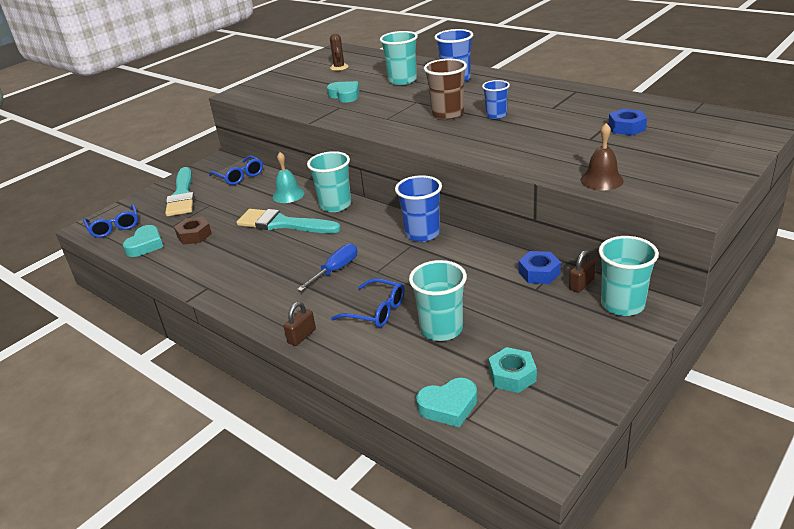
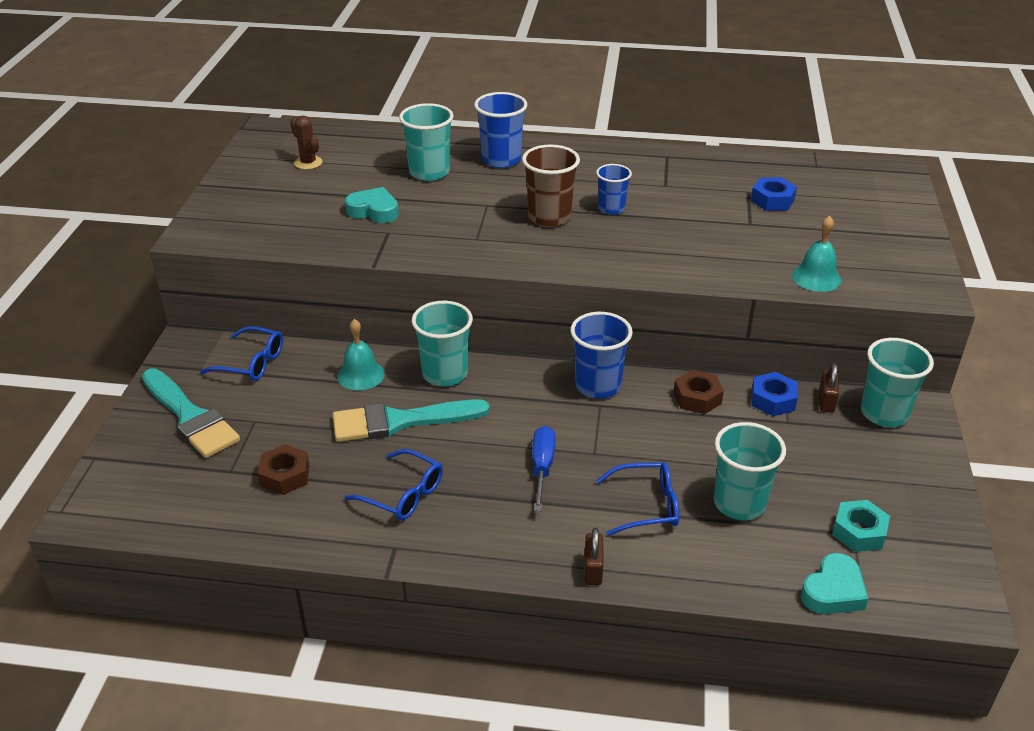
camera: 35 degrees left, 5 degrees up
(114, 227) = (132, 500): blue glasses -> blue glasses (403, 494)
(145, 245) = (223, 514): turquoise heart -> none
(483, 257) = (697, 398): none -> brown nut
(601, 180) = (816, 277): brown bell -> turquoise bell

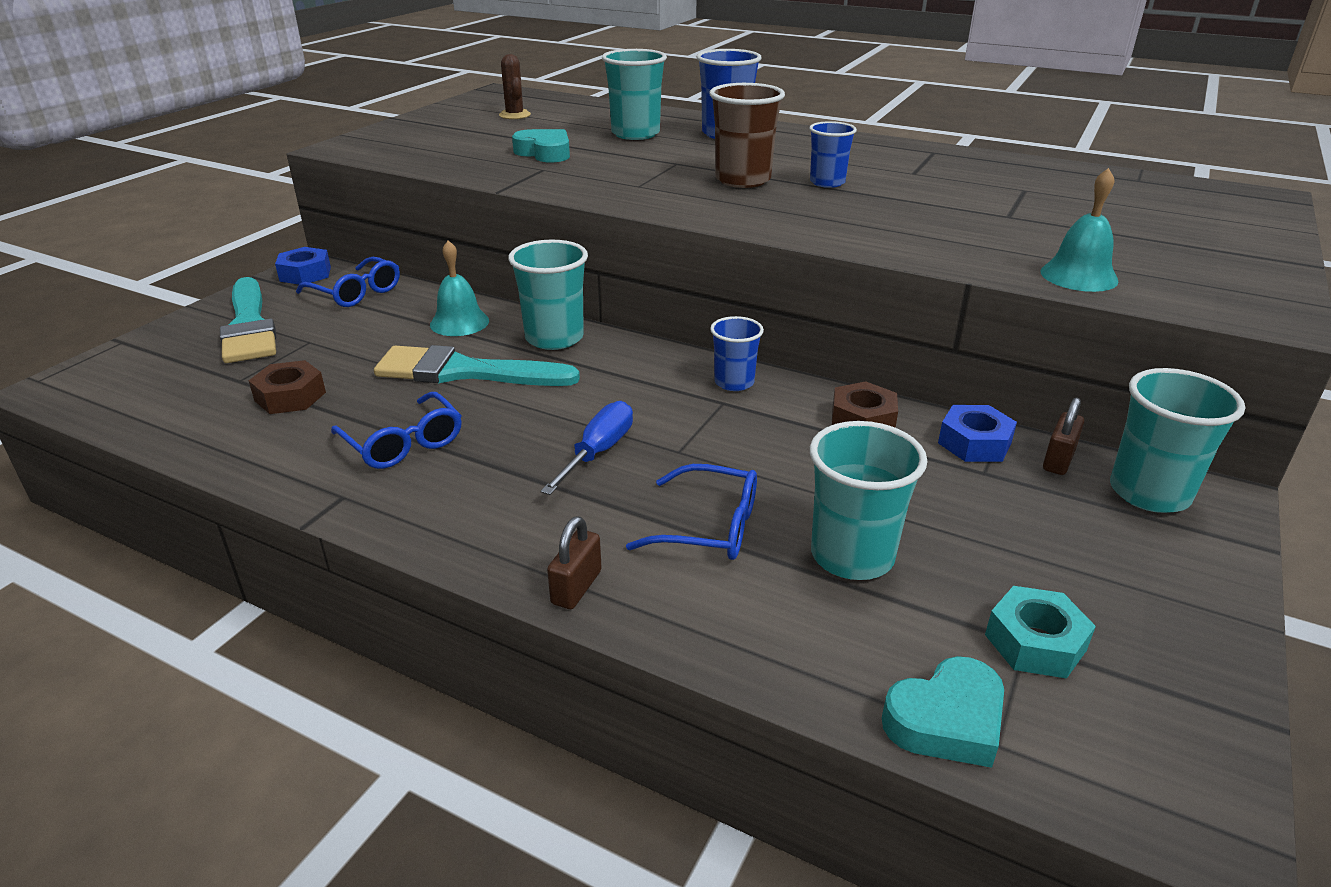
camera: 20 degrees right, 5 degrees down
(598, 385) = (734, 382): blue cup -> blue cup, size x0.63
(772, 200) = (1055, 200): blue nut -> blue nut (305, 274)

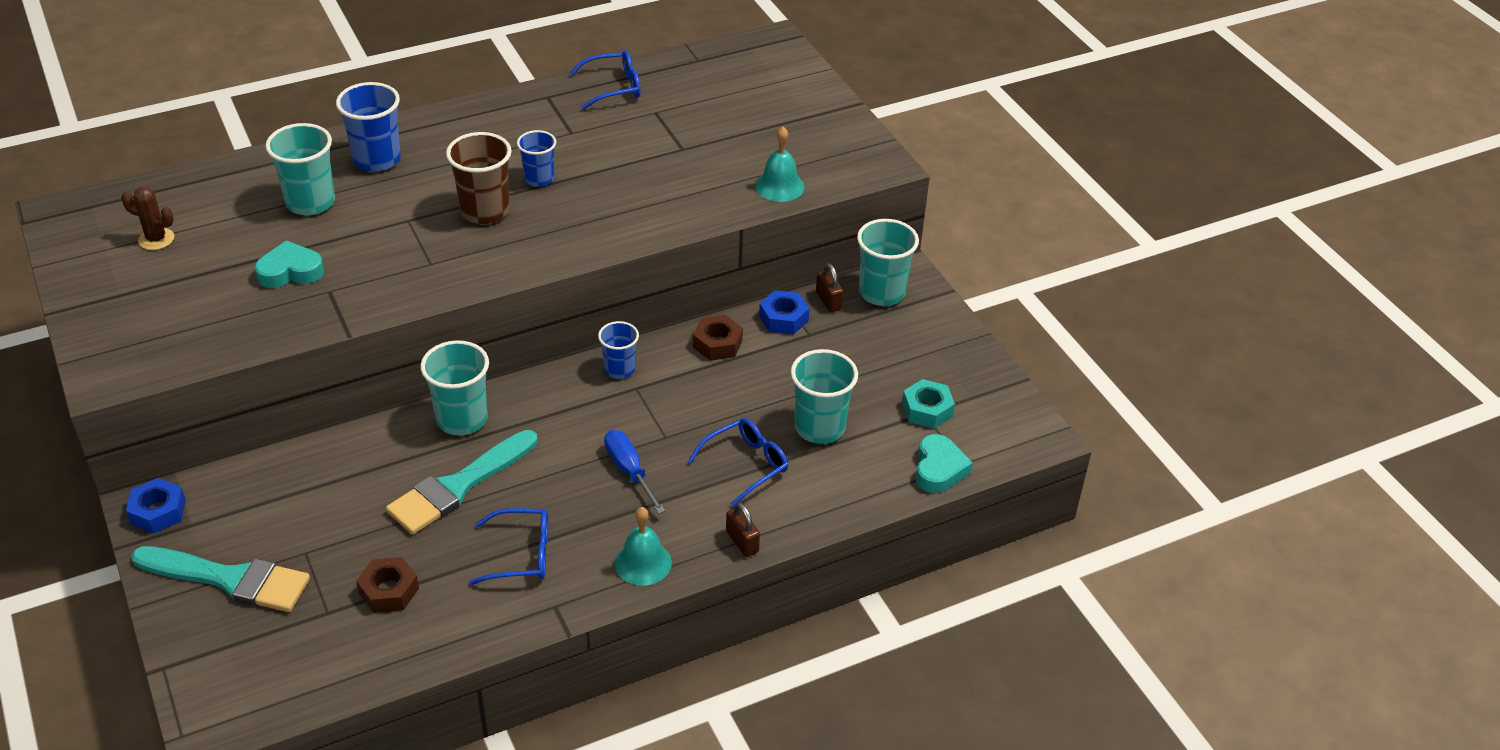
camera: 55 degrees left, 10 degrees up
(356, 293) = (243, 494): blue glasses -> blue glasses (613, 87)
(459, 322) = (375, 457): turquoise bell -> turquoise bell (643, 563)

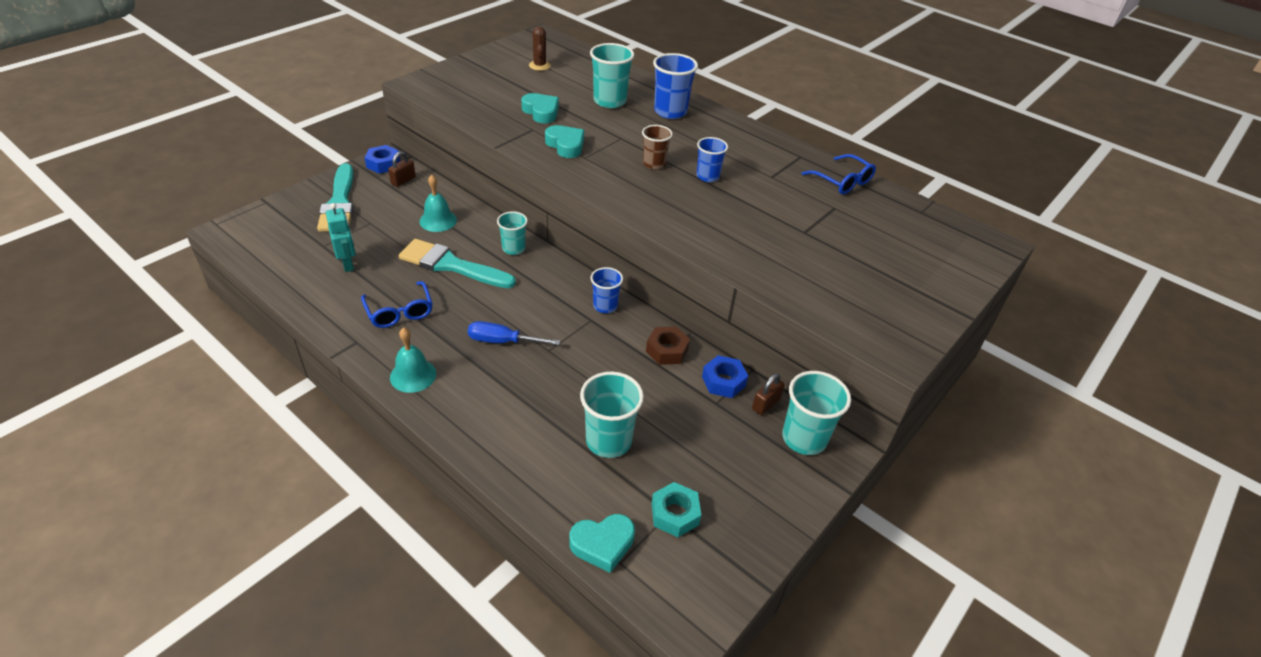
camera: 65 degrees right, 0 degrees up
(389, 591) = (348, 264): brown nut -> turquoise robot
(391, 272) = (566, 145): none -> turquoise heart
(462, 419) = (513, 248): turquoise cup -> turquoise cup, size x0.63
(485, 211) = (654, 164): brown cup -> brown cup, size x0.63
(629, 471) = (503, 341): blue screwdriver -> blue screwdriver turned 120 degrees counterclockwise
(742, 542) = (455, 427): brown padlock -> brown padlock (403, 180)
(746, 465) = (541, 405): blue glasses -> none
(779, 186) = (807, 296): turquoise bell -> turquoise bell (438, 220)

